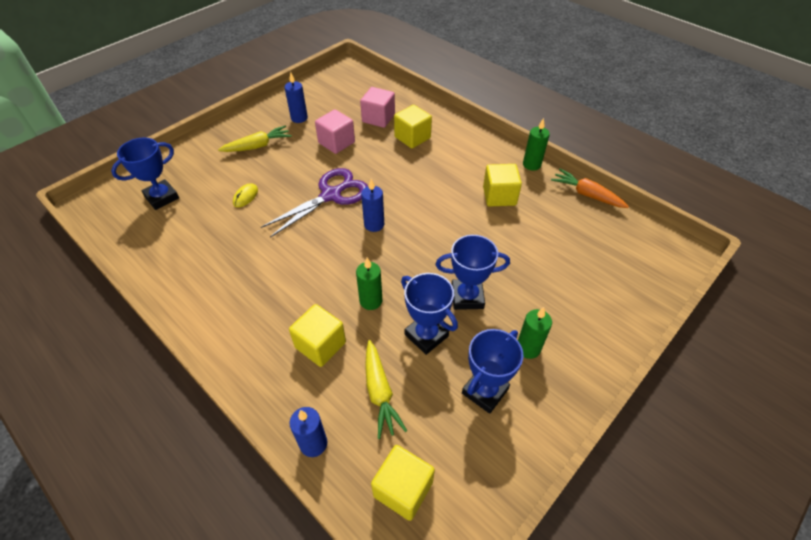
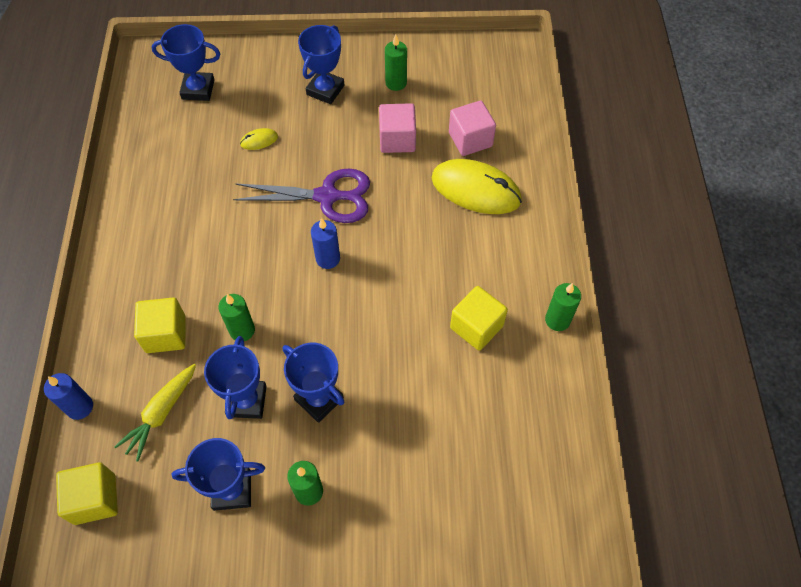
camera: 45 degrees right, 10 degrees up
(258, 146) = (325, 90): yellow carrot -> blue trophy
(299, 118) = (396, 83): blue candle -> green candle
(412, 137) = (476, 189): yellow cube -> yellow mouse
(587, 194) = (569, 403): orange carrot -> none

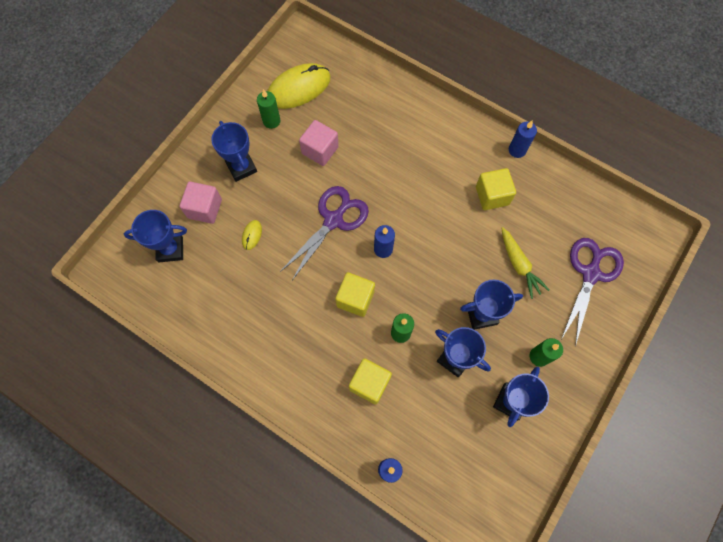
camera: 55 degrees left, 10 degrees up
(95, 499) = (464, 492): yellow cube -> yellow cube (355, 299)
(161, 413) = (428, 418): yellow carrot -> yellow carrot (519, 265)
(198, 89) = (170, 249): blue trophy -> blue trophy turned 45 degrees clockwise
(459, 493) = (590, 274): none -> purple scissors
(470, 139) = (354, 109): pink cube -> pink cube (205, 209)
(476, 189) = (394, 131): yellow mouse -> yellow mouse (298, 88)
(557, 320) = (517, 150): green candle -> blue candle

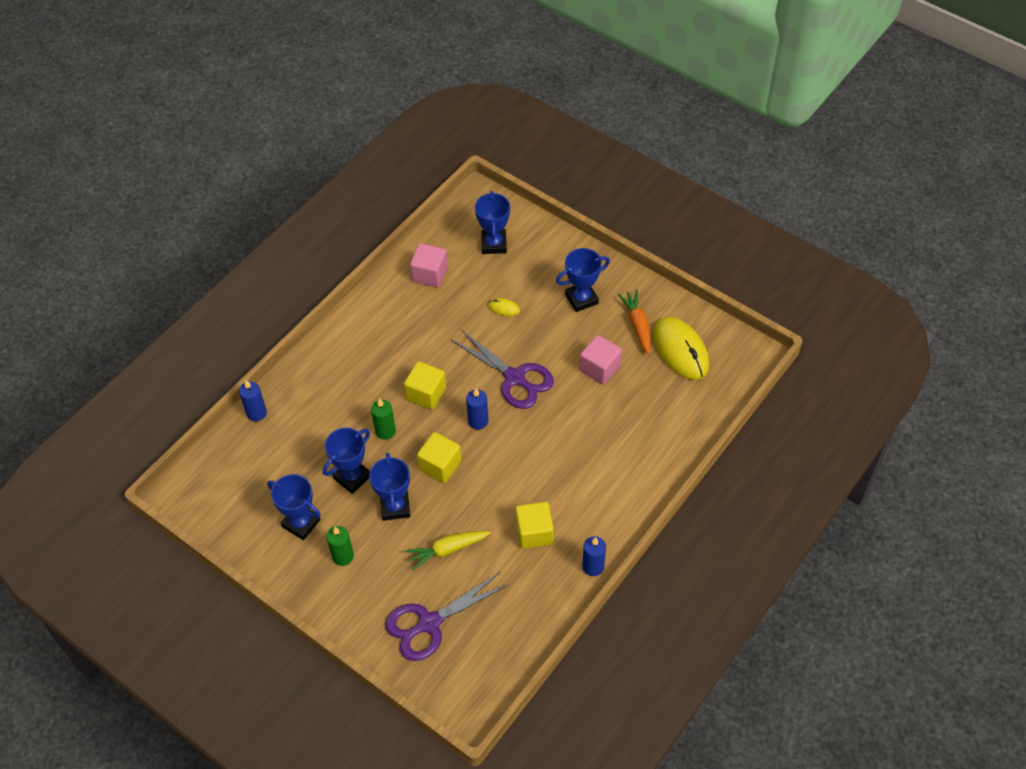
camera: 95 degrees right, 15 degrees down
(205, 209) = (535, 269): pink cube -> pink cube (430, 274)
(271, 121) = (637, 325): green candle -> orange carrot
(369, 383) = (339, 402): yellow cube -> yellow cube (440, 465)
(590, 274) = (429, 623): purple scissors -> purple scissors turned 120 degrees clockwise

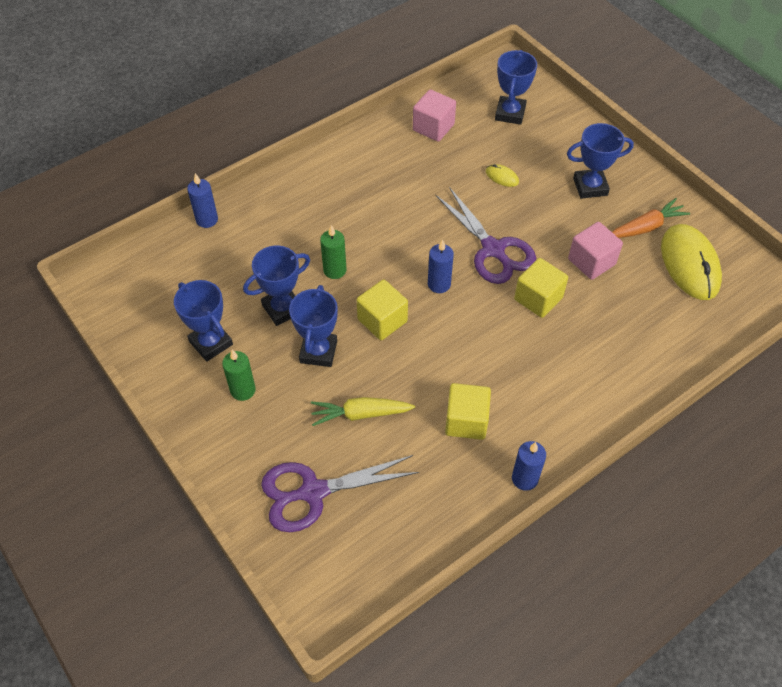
camera: 15 degrees right, 0 degrees up
(426, 394) = (391, 243): yellow cube -> yellow cube (538, 298)
(637, 325) = (646, 227): orange carrot -> orange carrot turned 60 degrees clockwise

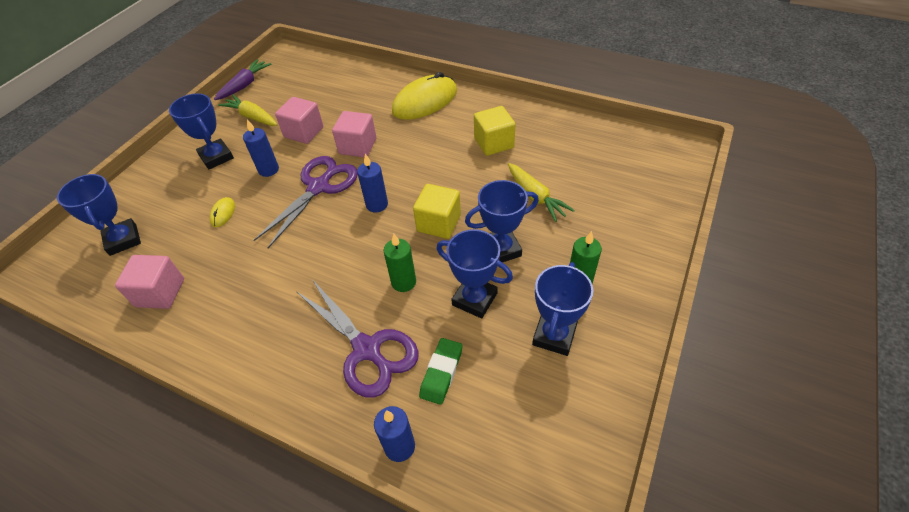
camera: 115 degrees left, 5 degrees down
(238, 261) = (441, 372): none -> green eraser
(313, 492) = (619, 193): purple scissors -> purple scissors (367, 349)
(510, 113) = (123, 240): blue trophy -> blue trophy turned 75 degrees clockwise
(524, 478) = (513, 105): blue candle -> blue candle (268, 170)
(538, 298) = (357, 146): yellow cube -> pink cube
(646, 227) = (252, 117): orange carrot -> yellow carrot
(689, 264) = (282, 90): yellow mouse -> yellow mouse (425, 101)
(718, 234) = (245, 85): none -> purple carrot

